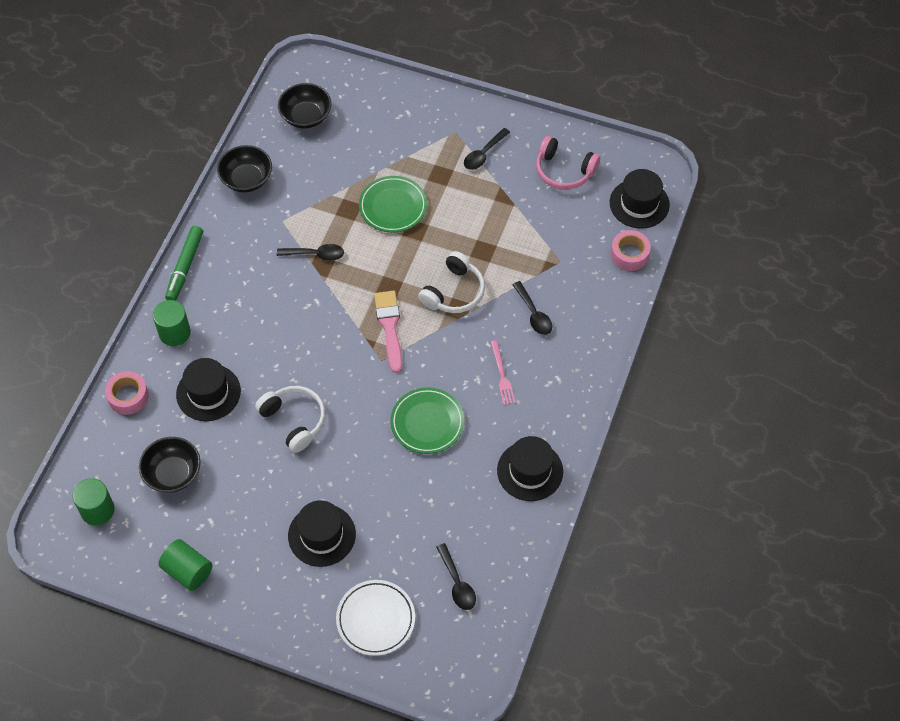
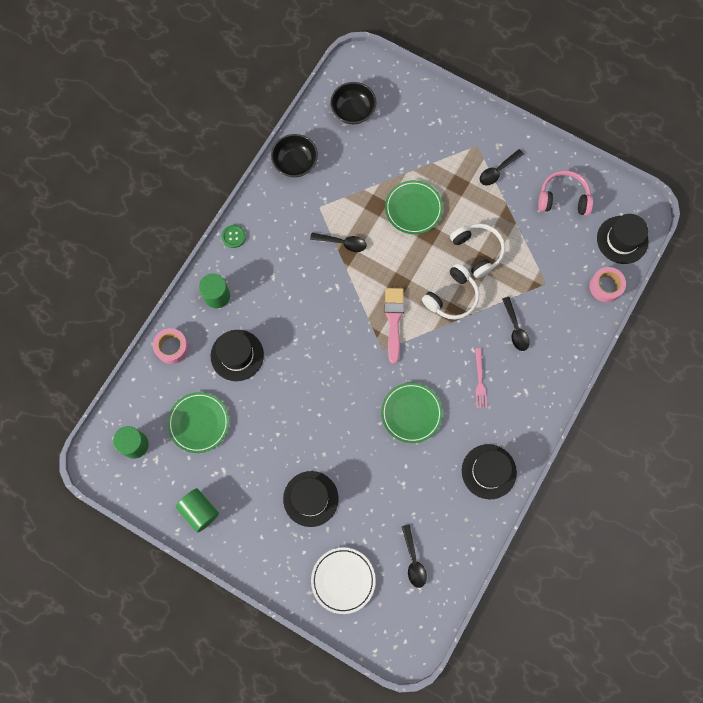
camera: 10 degrees right, 15 degrees up
(173, 473) = (199, 423): black bowl -> green plate
(185, 267) = (233, 236): green marker -> green button
(294, 420) = (303, 392): white headphones -> white headphones (478, 251)
(564, 171) = (563, 198): pink headphones -> pink headphones turned 150 degrees clockwise

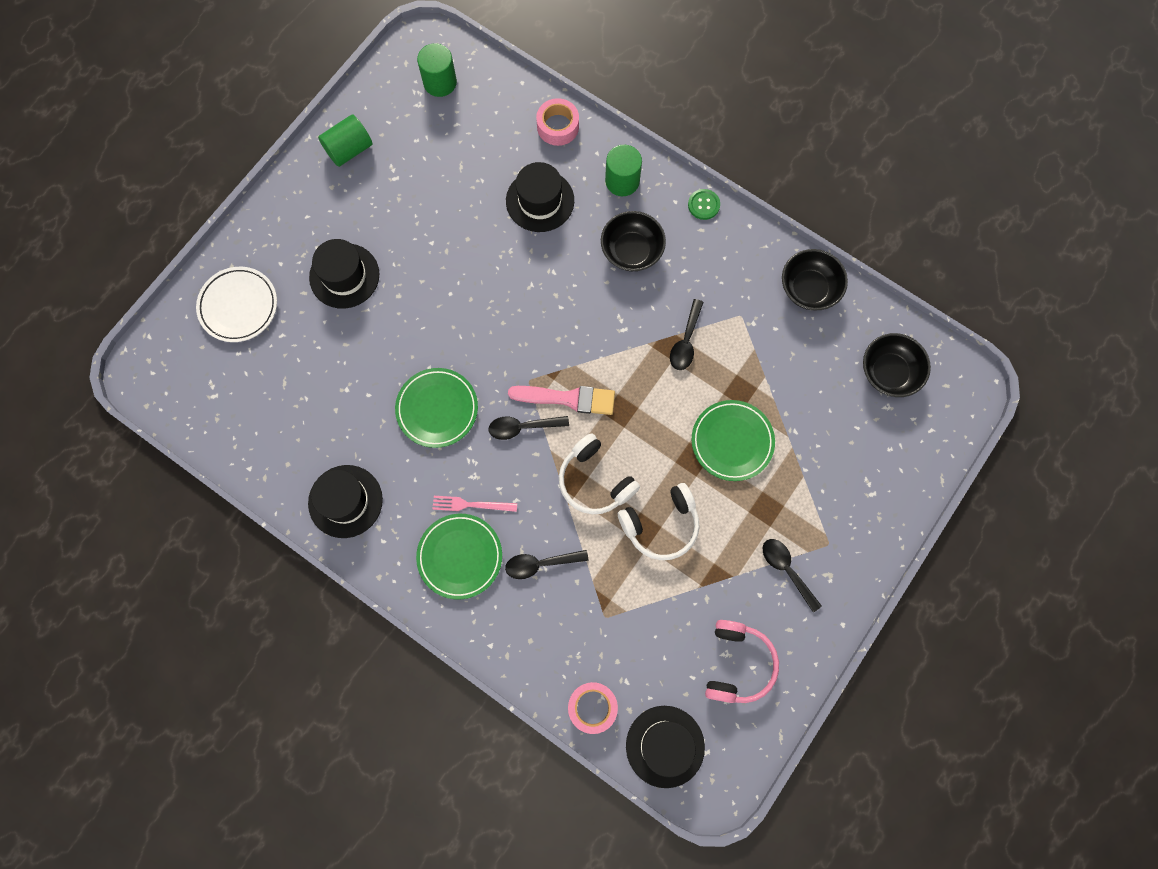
camera: 95 degrees right, 0 degrees up
(199, 423) = (457, 153): green plate -> green plate (460, 556)
(274, 285) = (631, 251): none -> black bowl
(413, 560) = (247, 392): black spoon -> black spoon (522, 427)

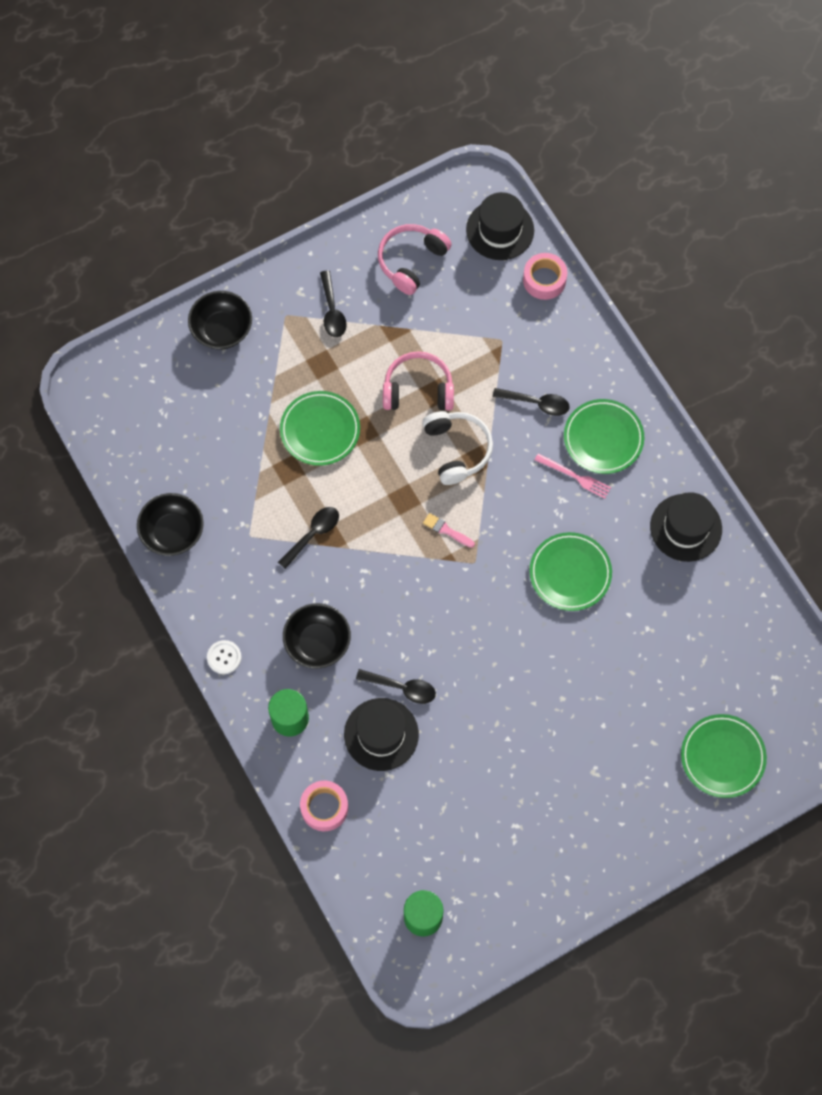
camera: 155 degrees left, 5 degrees down
(238, 306) = (722, 757): white plate -> green plate
(344, 276) = (607, 742): black hat -> none
(349, 149) = (550, 880): green cylinder -> none
(522, 427) = (499, 523): black spoon -> black spoon (402, 688)
(568, 398) = (446, 530): pink brush -> pink brush, size x0.53
(661, 525) = (418, 389): white headphones -> pink headphones
(703, 205) = (224, 657): green button -> white button
(889, 372) = (148, 427): black bowl -> black bowl (222, 329)

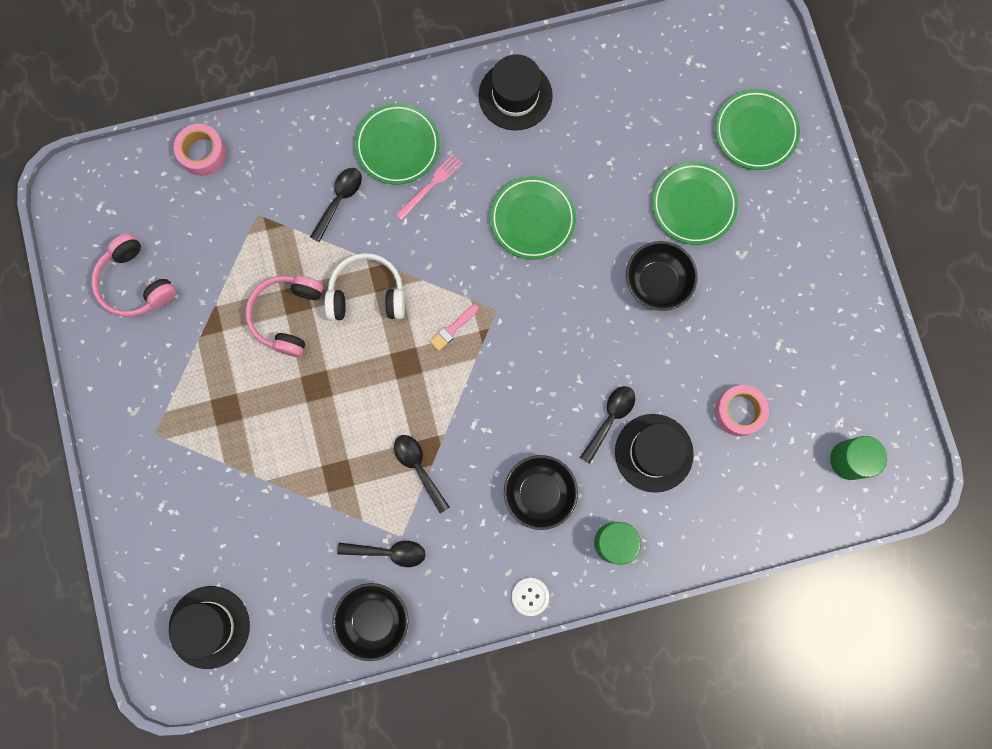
camera: 75 degrees left, 10 degrees up
(222, 329) = (150, 508): black bowl -> black bowl (657, 282)
(320, 430) = (302, 430): green plate -> green plate (693, 205)
(324, 807) = (716, 530): pink tape -> pink tape (739, 411)
(332, 311) = (167, 382): black spoon -> black spoon (388, 552)
(500, 230) = (130, 182): black hat -> black hat (209, 627)

